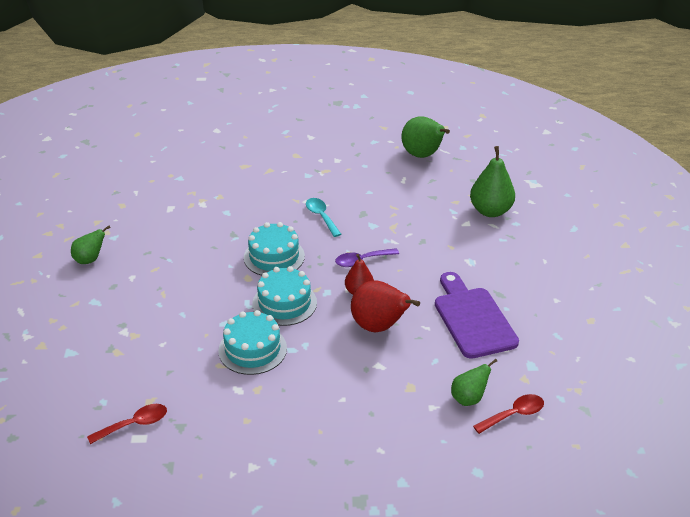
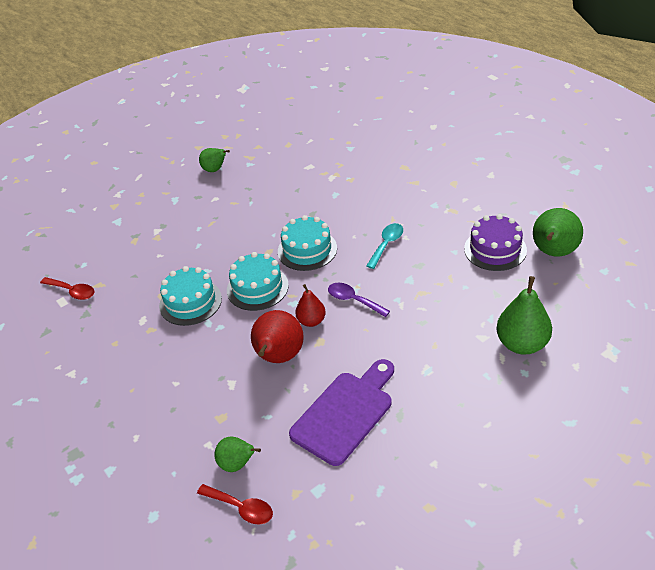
camera: 60 degrees right, 5 degrees up
(389, 175) = (495, 249): none -> purple cake

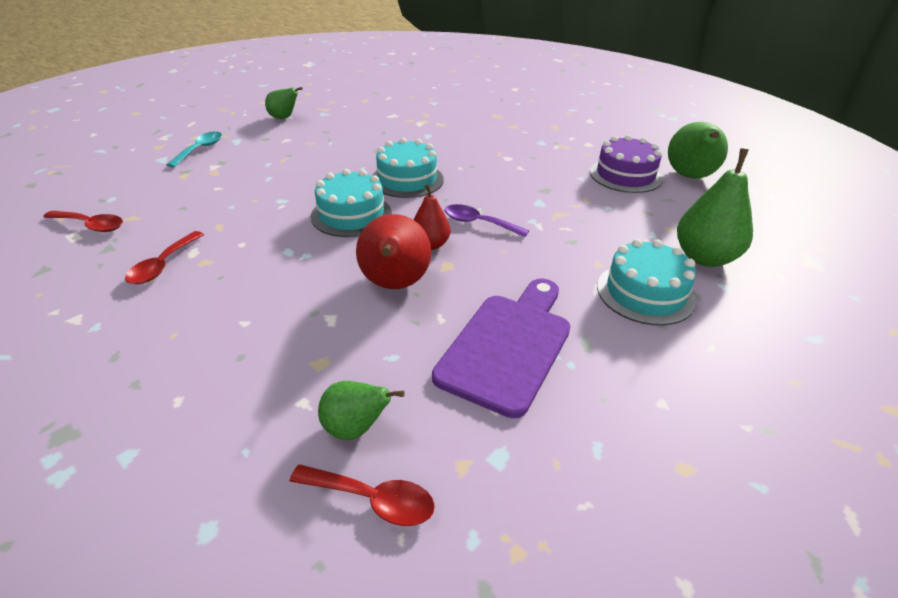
camera: 15 degrees left, 5 degrees down
(123, 331) = (163, 265): none -> red spoon
(190, 302) = (262, 231): turquoise cake -> turquoise cake (645, 293)
(386, 244) = (501, 173): turquoise spoon -> turquoise spoon (200, 149)

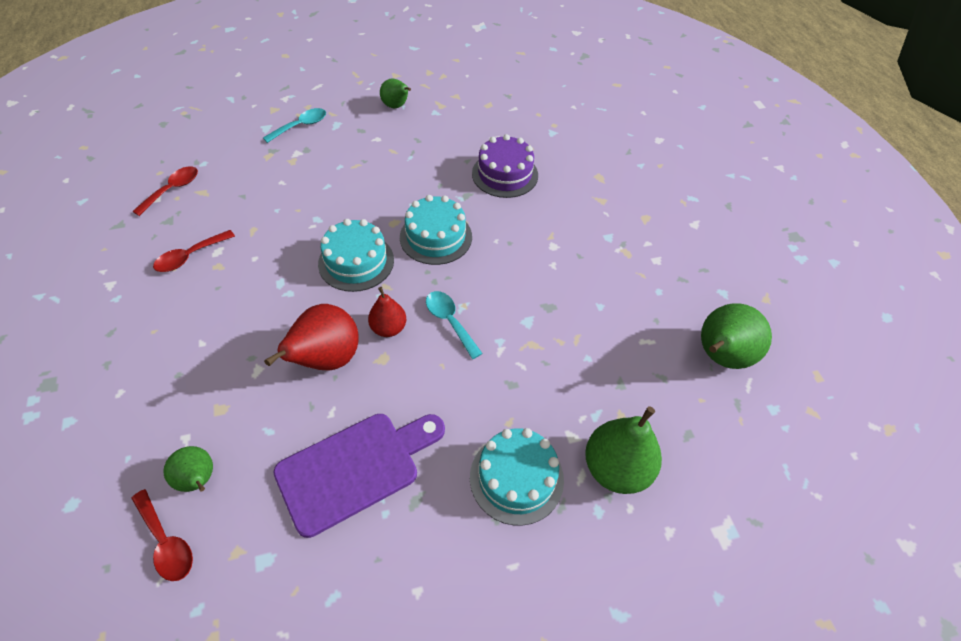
camera: 30 degrees right, 15 degrees up
(91, 225) = (172, 190): red spoon -> red spoon turned 105 degrees counterclockwise
(478, 223) = (450, 321): purple spoon -> turquoise spoon
(625, 175) = (650, 323): purple cake -> purple cake (505, 174)

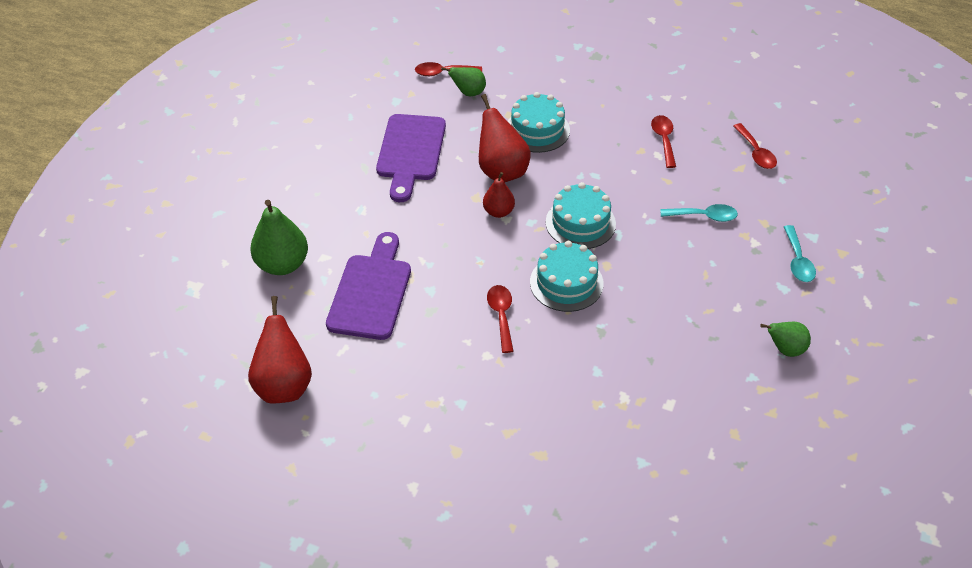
camera: 130 degrees right, 5 degrees down
(450, 321) = (473, 246): turquoise spoon -> turquoise spoon (704, 216)
(505, 174) = (607, 377): purple cake -> none
(508, 258) = (501, 315): none -> red spoon
(516, 478) = (329, 215): turquoise cake -> turquoise cake (537, 130)
(572, 364) = (371, 292): none -> purple cutting board
(720, 356) = (284, 385): green pear -> red pear

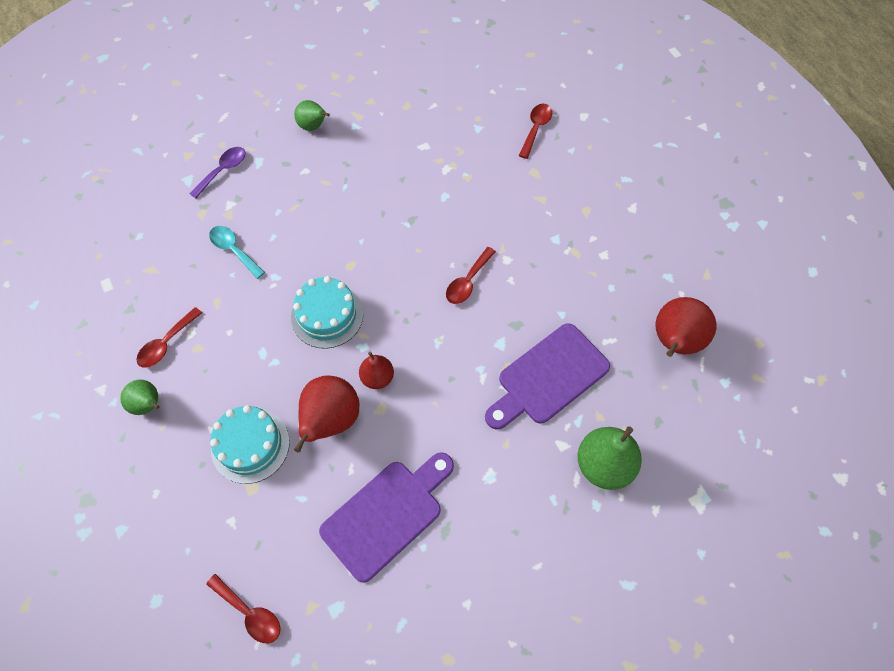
camera: 140 degrees left, 15 degrees up
(468, 93) = (257, 555): green pear -> green pear (148, 405)
(566, 283) = (394, 272): turquoise cake -> none
(756, 153) = (120, 273): red spoon -> red spoon (536, 129)
(798, 261) = (223, 170): turquoise spoon -> purple spoon

